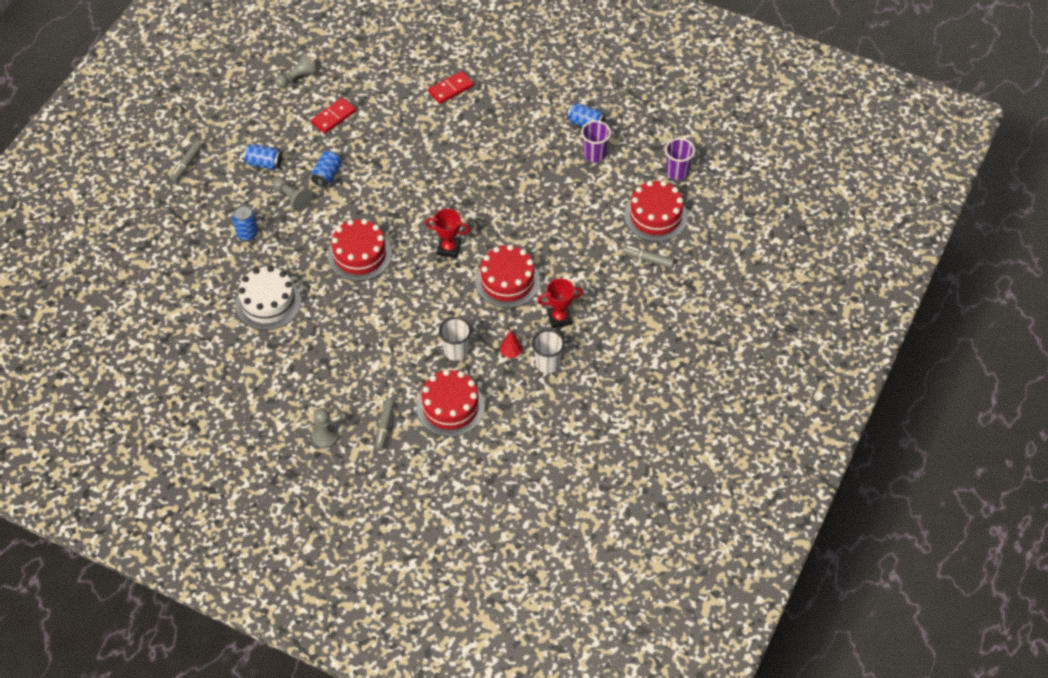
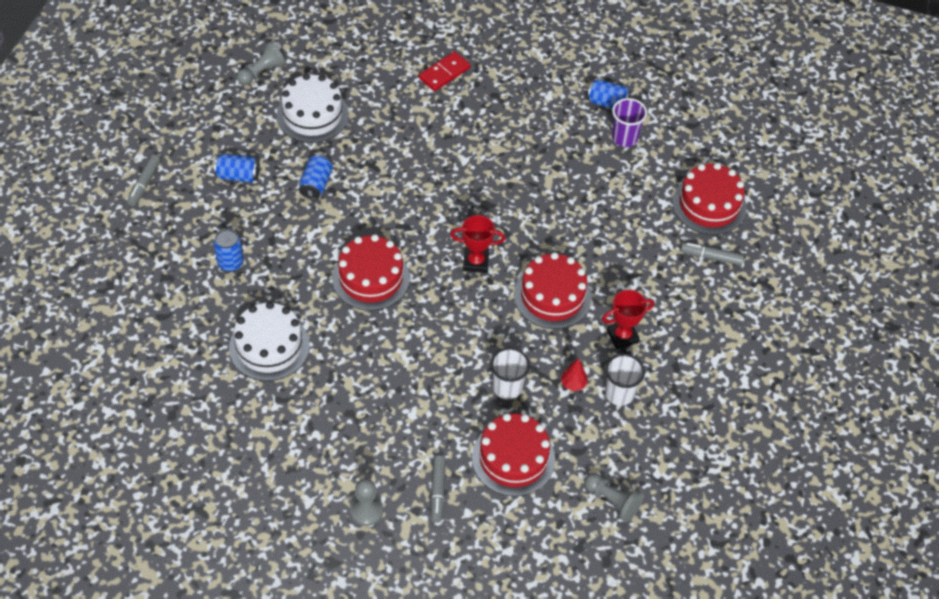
camera: 10 degrees left, 0 degrees up
(292, 198) = (278, 216): grey pawn -> grey pawn (612, 501)
(334, 117) = (312, 115): red domino -> white cake
(677, 172) = (722, 151): purple cup -> none

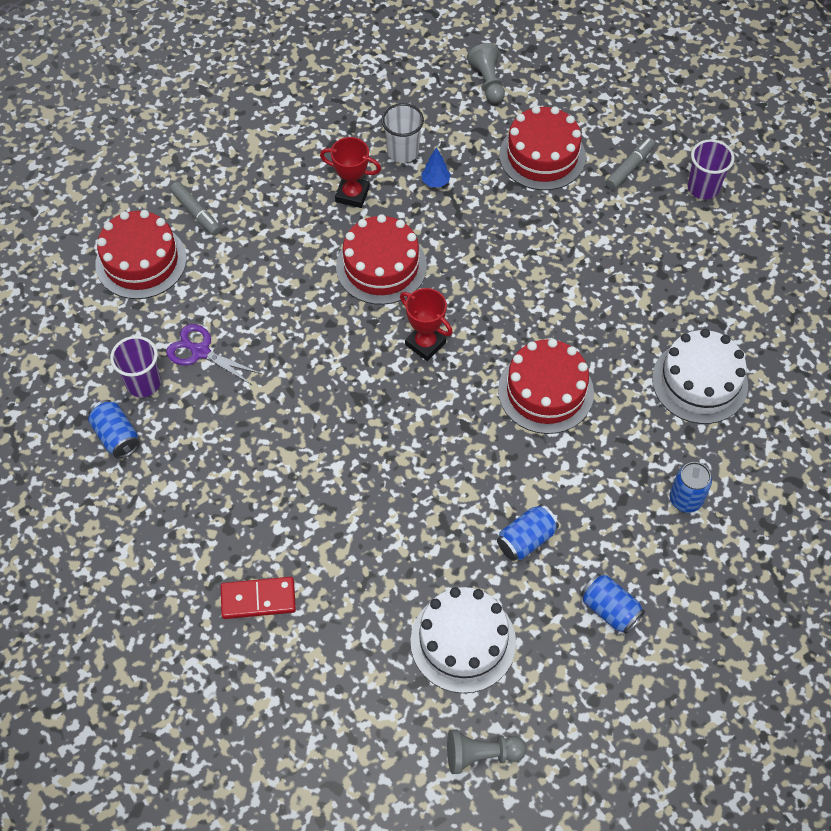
camera: 140 degrees left, 5 degrees up
(144, 184) = (730, 670): grey marker -> none
(366, 510) = (703, 188): grey pawn -> purple cup
(507, 387) = (497, 213): white cup -> none
(573, 384) = (435, 182): red tree -> blue tree
(611, 174) = (200, 351): none -> purple scissors

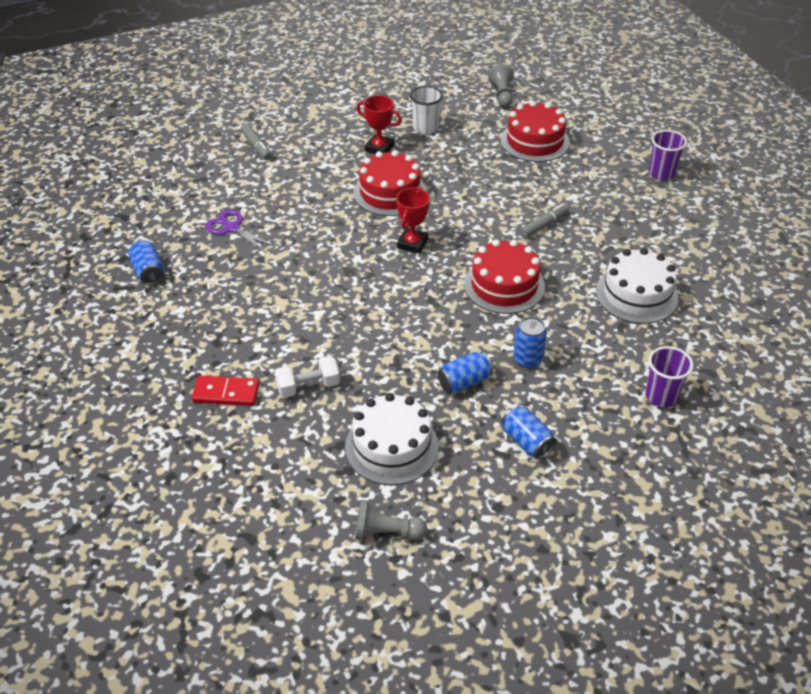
camera: 10 degrees right, 15 degrees down
(141, 261) = (205, 169): red cake -> none
(143, 383) = (181, 242): purple cup -> purple cup (661, 396)
(350, 575) = (308, 386): none -> white dumbbell
(425, 343) = (412, 243): red trophy -> red trophy turned 60 degrees clockwise
(435, 182) = (446, 148): blue tree -> none
(629, 168) = (603, 155): grey marker -> grey marker (543, 225)
(685, 499) = (609, 372): blue can -> blue can (527, 359)

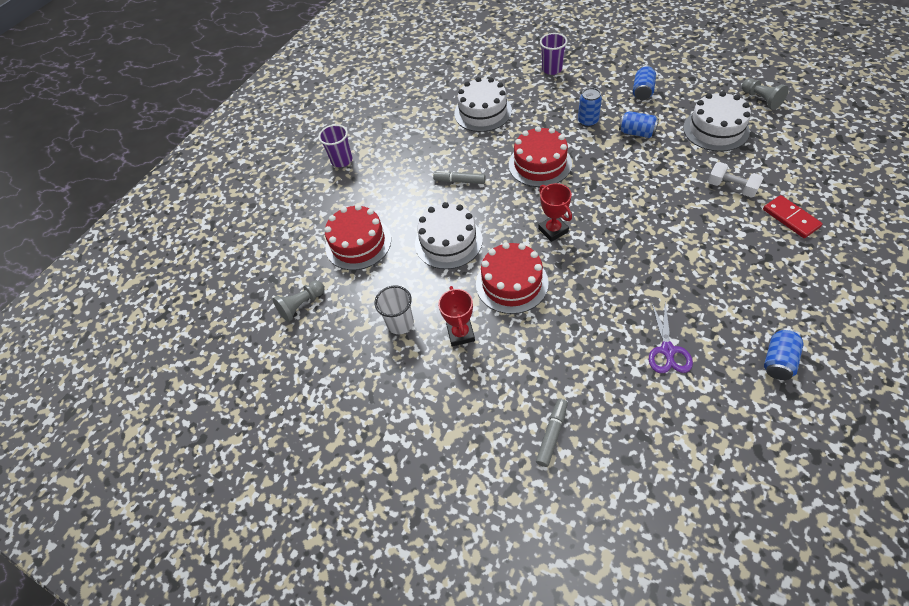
camera: 120 degrees left, 10 degrees up
(412, 243) = (553, 230): red trophy -> red trophy turned 75 degrees clockwise
(475, 184) = (448, 241): none -> white cake

